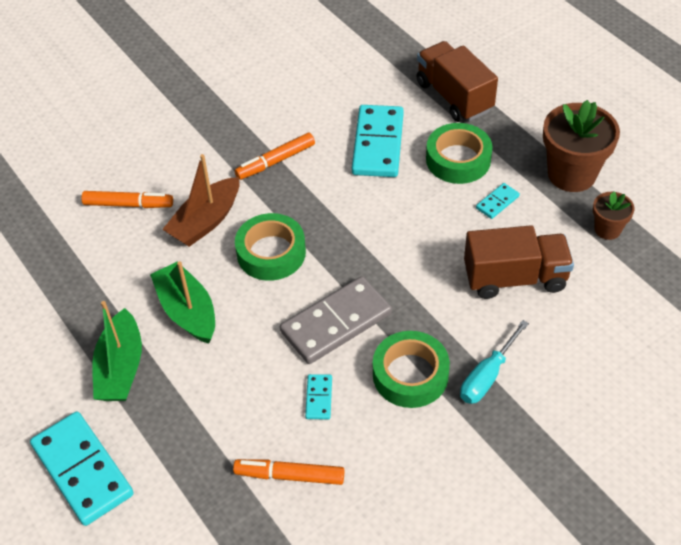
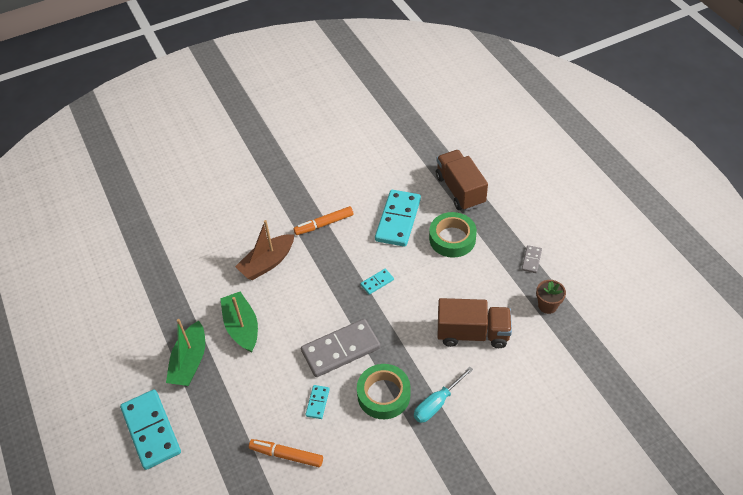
camera: 10 degrees right, 0 degrees up
(128, 204) = (217, 244): orange marker -> none
(271, 253) = (307, 292): green tape -> none
(497, 202) = (473, 275): turquoise domino -> turquoise domino (377, 282)
(571, 174) = (531, 260): brown flower pot -> grey domino

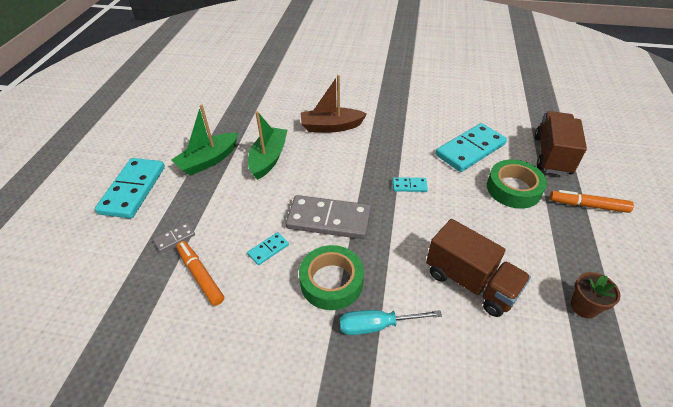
camera: 35 degrees right, 5 degrees down
(324, 224) = (401, 123): orange marker -> orange marker (588, 205)
(531, 260) = (593, 251): grey domino -> grey domino (174, 238)

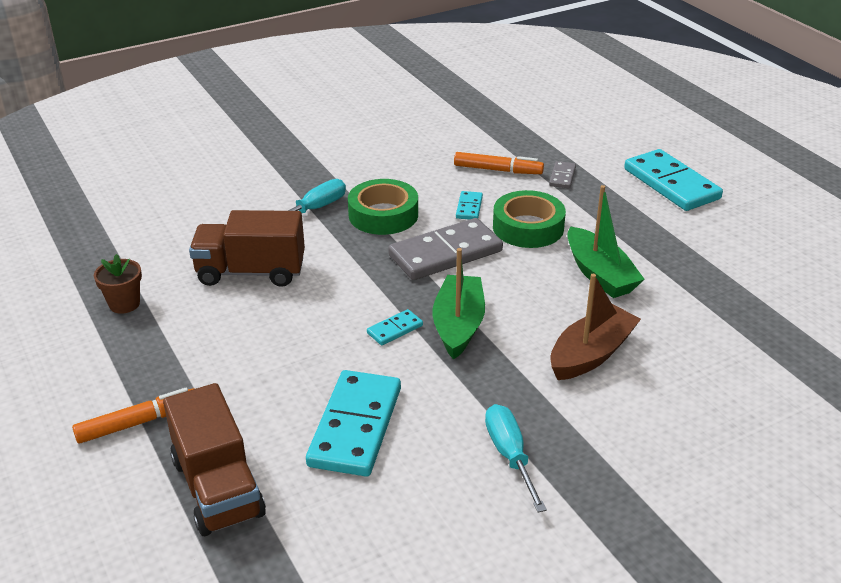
camera: 140 degrees right, 10 degrees down
(208, 160) = (658, 239): green boat -> green boat (458, 325)
(413, 110) = (510, 456): none -> turquoise screwdriver
(513, 189) = (254, 395): green tape -> green tape (528, 227)

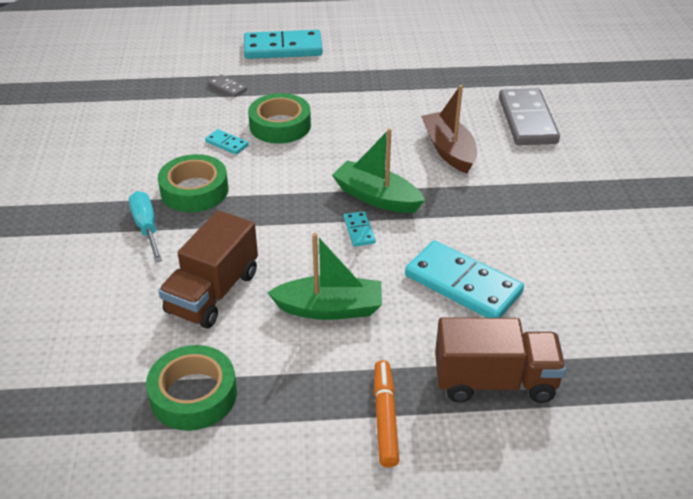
camera: 65 degrees left, 5 degrees up
(124, 304) = (193, 395): brown flower pot -> green tape
(445, 253) = (279, 175): grey domino -> grey domino (527, 120)
(497, 170) = (187, 113): orange marker -> none
(510, 456) = (531, 219): turquoise screwdriver -> none
(599, 274) = (364, 115): green boat -> green boat (330, 308)

